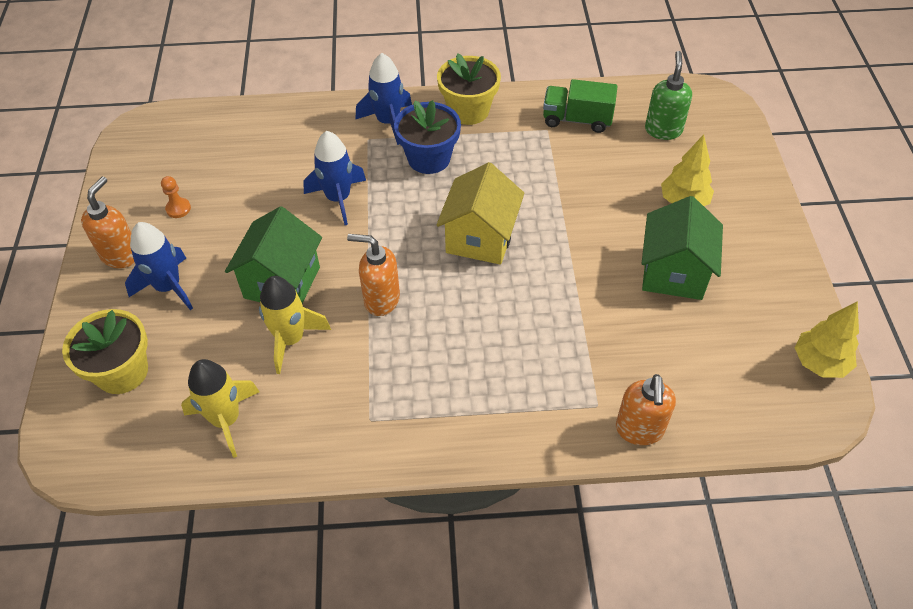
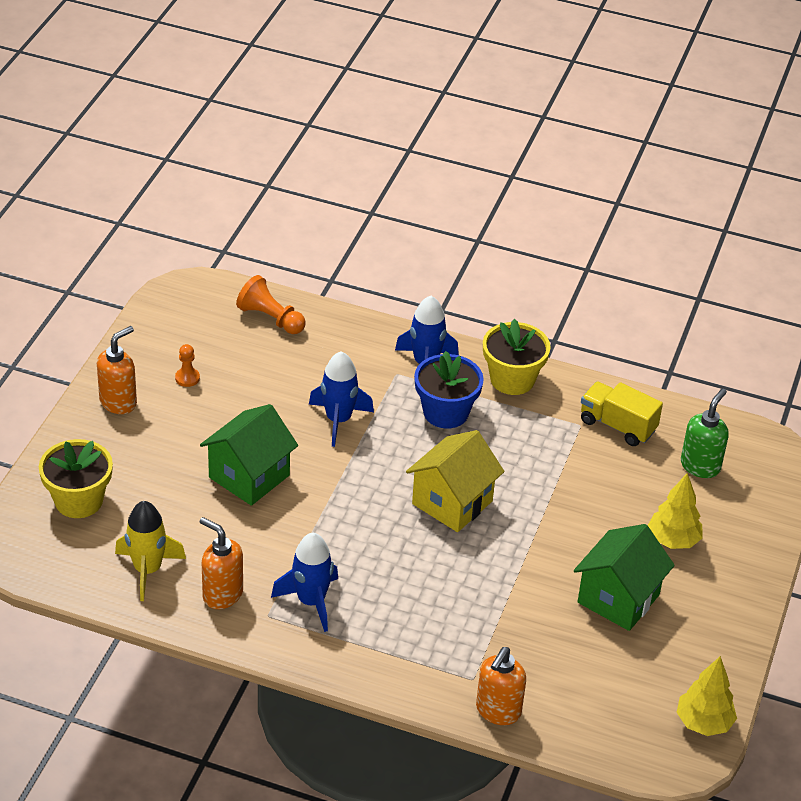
camera: 20 degrees right, 10 degrees down
(168, 287) = (148, 444): blue rocket -> blue rocket (311, 601)
(231, 128) = (271, 318): none -> orange pawn
(291, 339) = (233, 526): yellow rocket -> none
(381, 300) = (330, 523): orange soap dispenser -> orange soap dispenser (222, 594)
(577, 120) = (617, 426): green truck -> yellow truck

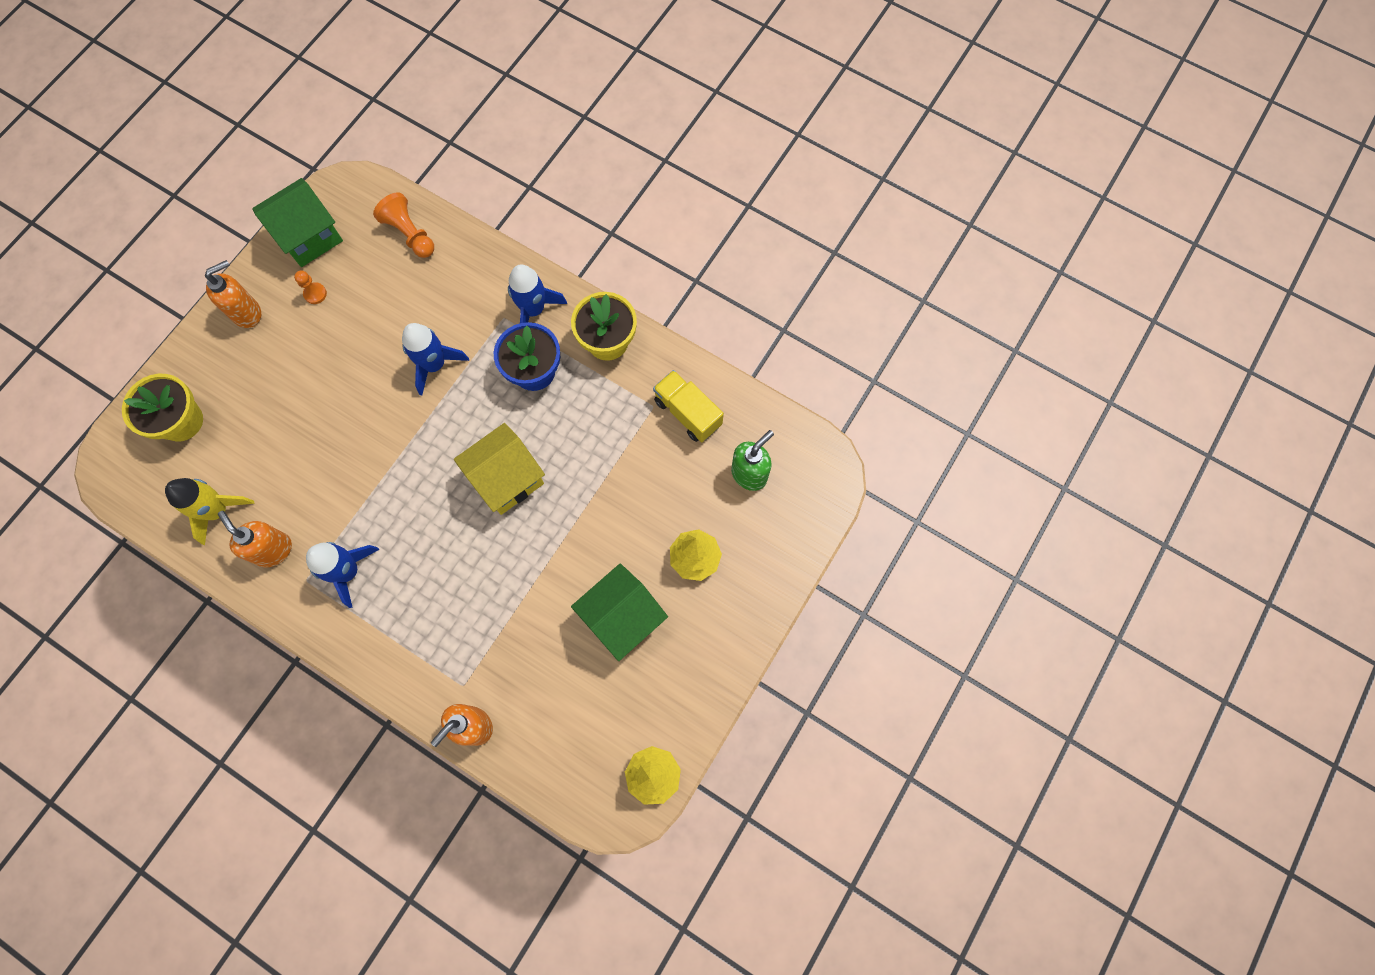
camera: 15 degrees right, 30 degrees up
(249, 476) = (336, 418): green house -> green house (309, 237)

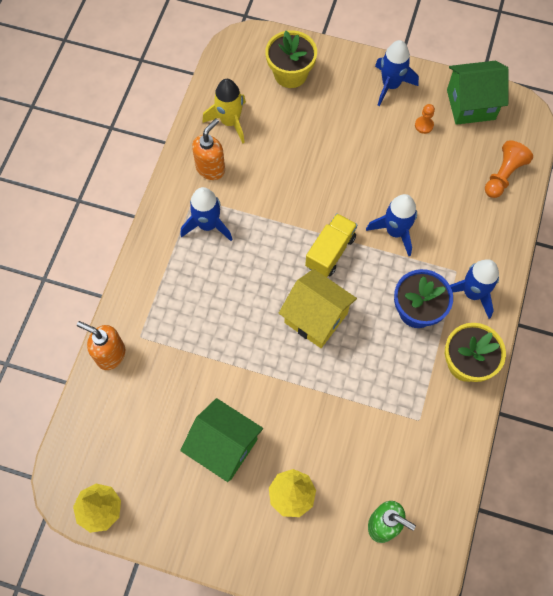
camera: 75 degrees right, 5 degrees down
(247, 313) = (390, 85): orange soap dispenser -> blue rocket
(309, 237) = (471, 104): green house -> green house turned 45 degrees counterclockwise
(687, 413) = (423, 452): yellow truck -> yellow truck (330, 251)

